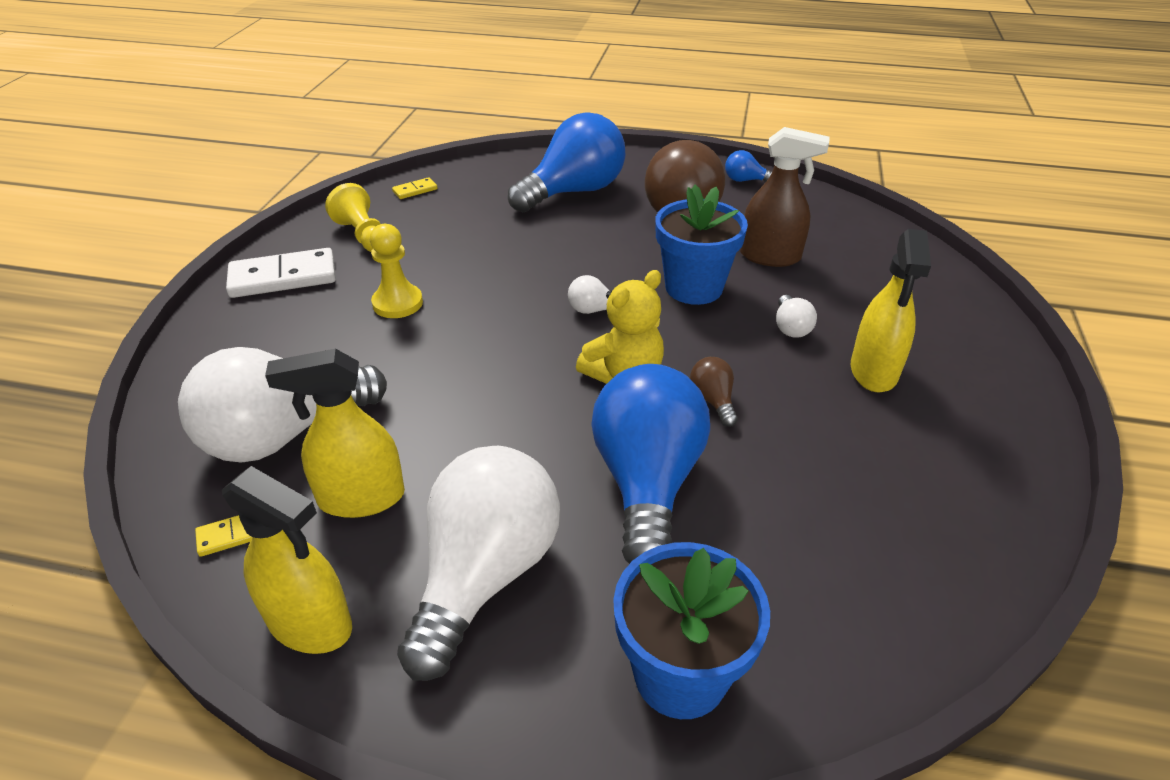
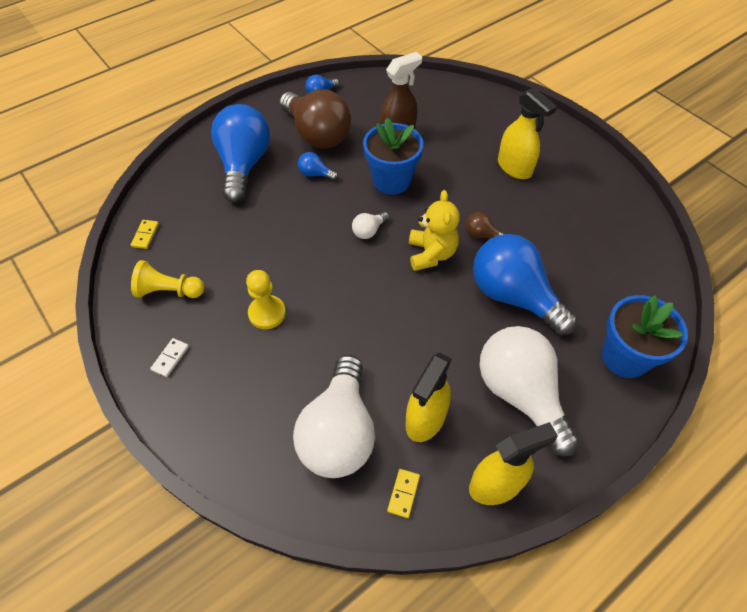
camera: 50 degrees left, 15 degrees up
(283, 277) = (170, 358): white domino -> white domino, size x0.47
(625, 236) = (315, 174): none -> blue light bulb
(791, 327) = (458, 170): white light bulb -> none

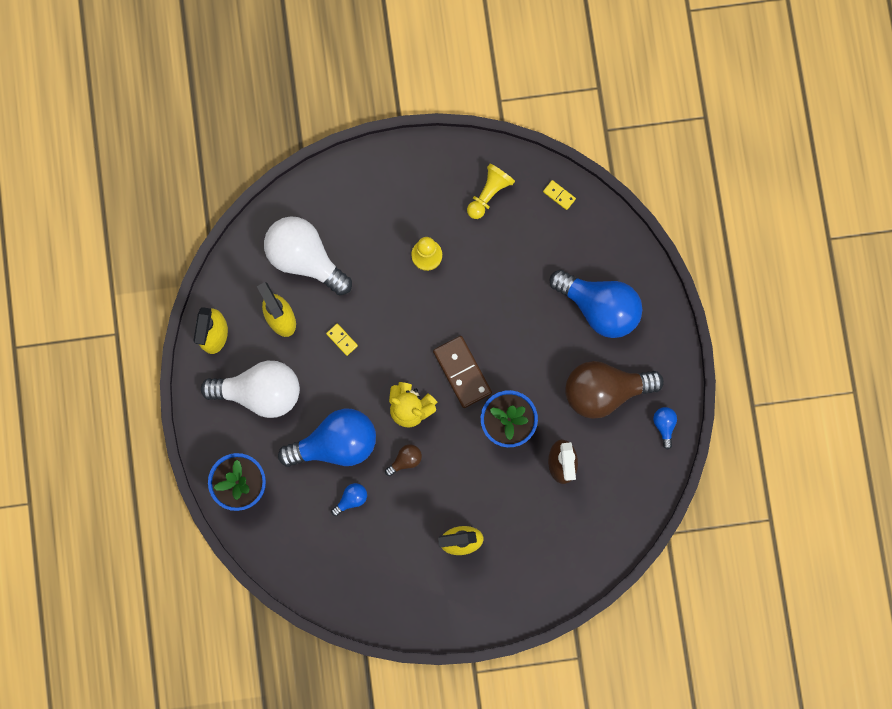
camera: 120 degrees right, 25 degrees up
(170, 358) = (426, 173): white domino -> none
(315, 174) = (552, 363): blue light bulb -> blue light bulb (351, 499)
(369, 231) = (462, 372): white light bulb -> brown domino
(403, 493) = (243, 275): yellow domino -> yellow domino (342, 339)

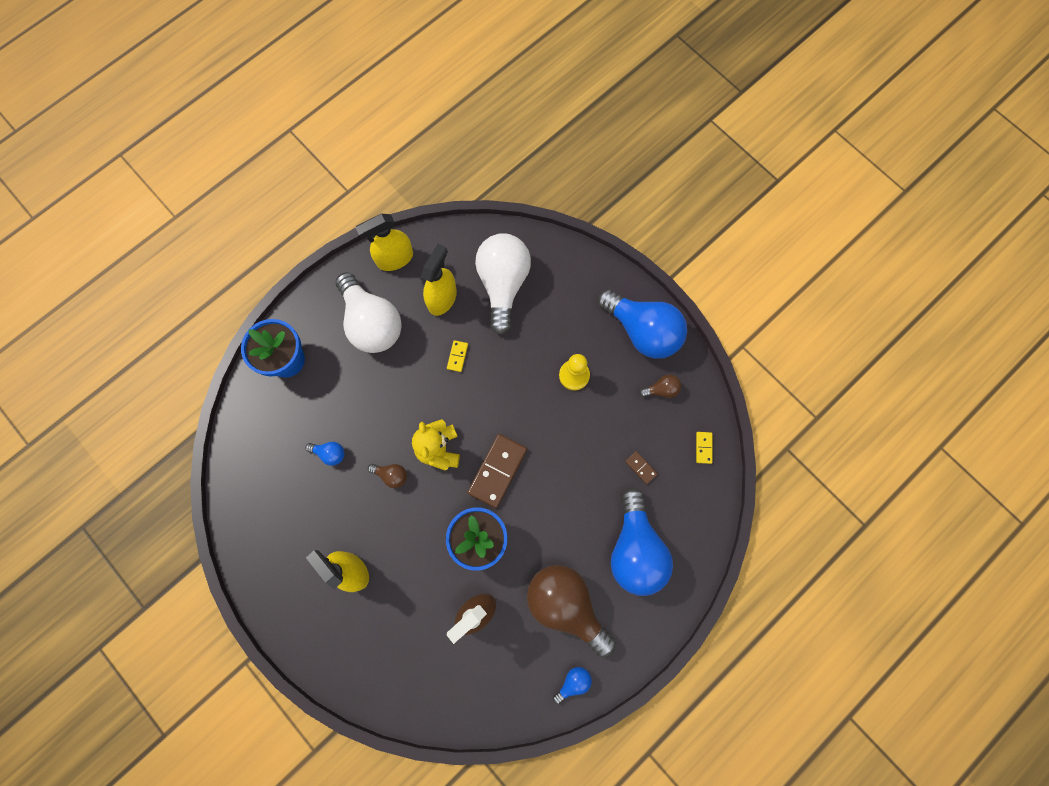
camera: 55 degrees right, 5 degrees down
(336, 443) = (368, 409): blue light bulb -> blue light bulb (642, 331)
(489, 193) = (661, 390): yellow pawn -> brown light bulb
(540, 256) = (641, 468): none -> brown domino

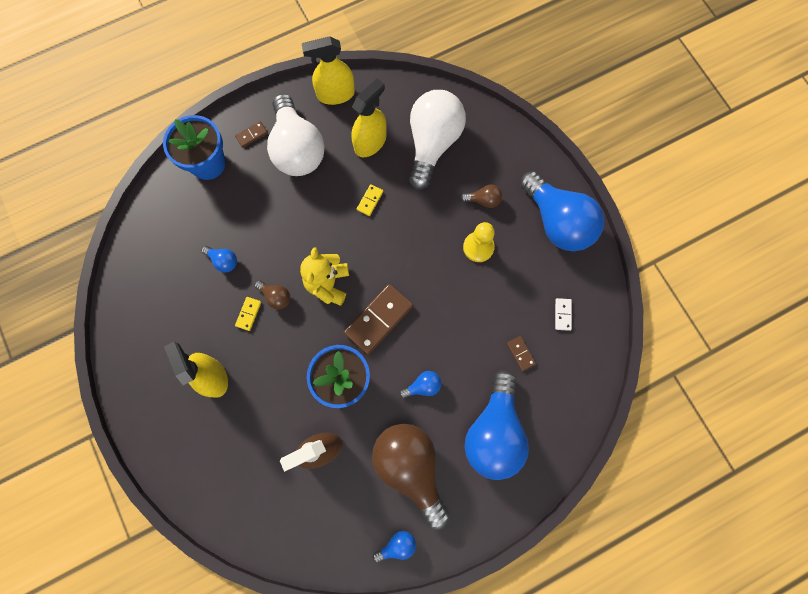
camera: 15 degrees right, 0 degrees up
(322, 320) = (251, 135): none -> brown domino
(557, 524) = (423, 386): none -> blue light bulb
(661, 390) = (561, 283): brown light bulb -> brown light bulb (483, 200)
(670, 419) = (562, 314): none -> white domino
(703, 448) = (588, 350): yellow domino -> yellow domino (248, 314)

